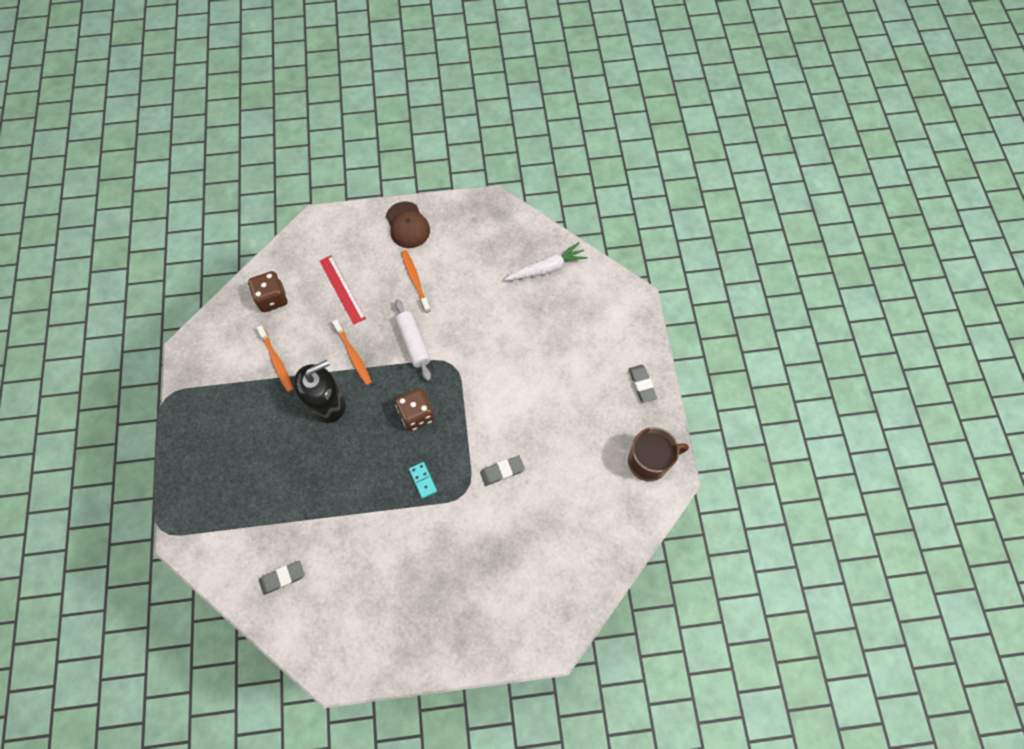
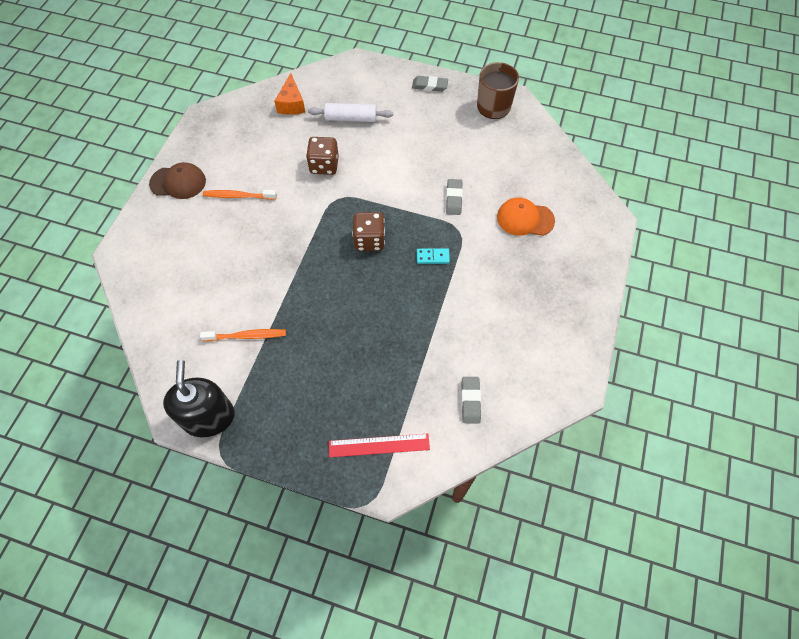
camera: 65 degrees left, 5 degrees down
(272, 298) = (175, 318): brown dice -> brown dice (324, 165)
(326, 402) = (316, 307): black soap dispenser -> black soap dispenser (208, 417)
(342, 289) = (207, 255): red ruler -> red ruler (379, 445)
(353, 355) = (281, 269): orange toothbrush -> none
(413, 343) = (299, 219): white rolling pin -> white rolling pin (351, 118)
(509, 552) = (525, 219): none -> orange cap
(546, 268) = (291, 104): white carrot -> orange cheese

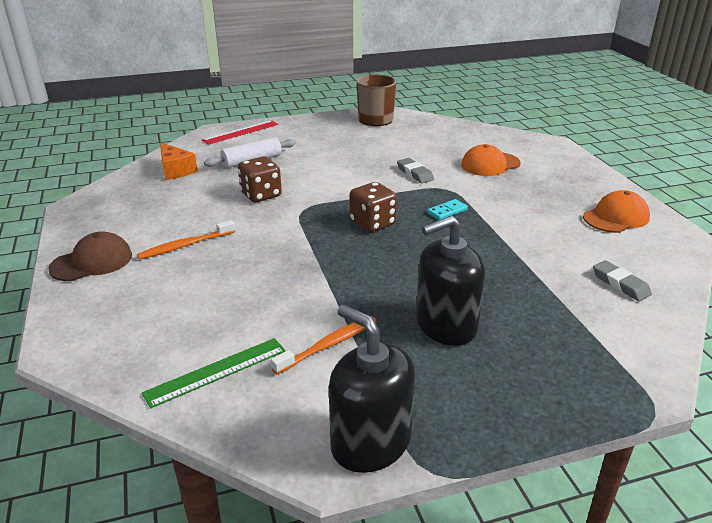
camera: 35 degrees left, 30 degrees down
(177, 318) = (216, 371): none -> green ruler
(323, 363) = (445, 325): none -> black soap dispenser
(379, 445) = (593, 359): red ruler -> red ruler (241, 132)
(429, 86) = (304, 125): grey eraser -> none
(551, 337) = (616, 217): none -> orange cap

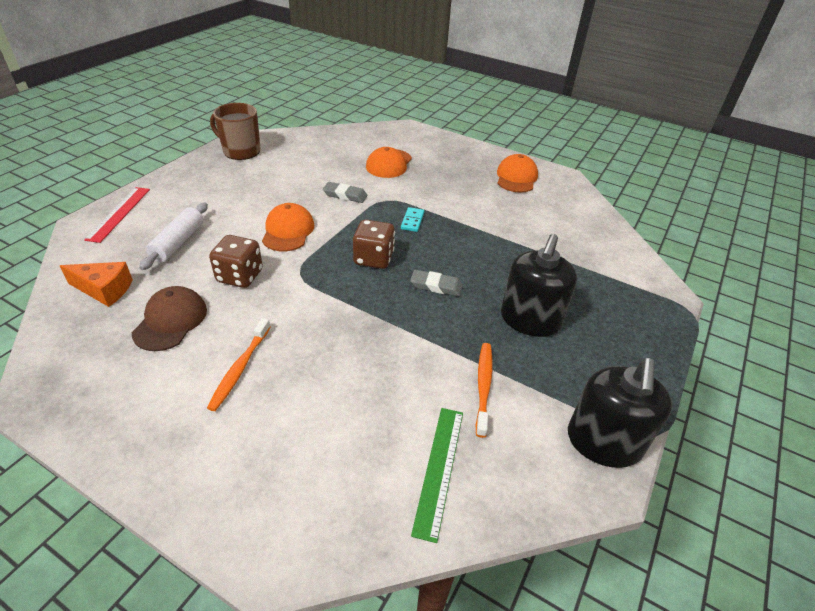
camera: 45 degrees left, 10 degrees up
(92, 262) = (162, 446): brown cap -> brown cap (170, 321)
(334, 181) = (288, 231): none -> orange cap
(370, 442) = (603, 442): black soap dispenser -> black soap dispenser turned 75 degrees counterclockwise
(620, 284) = (577, 230): grey eraser -> grey eraser (436, 286)

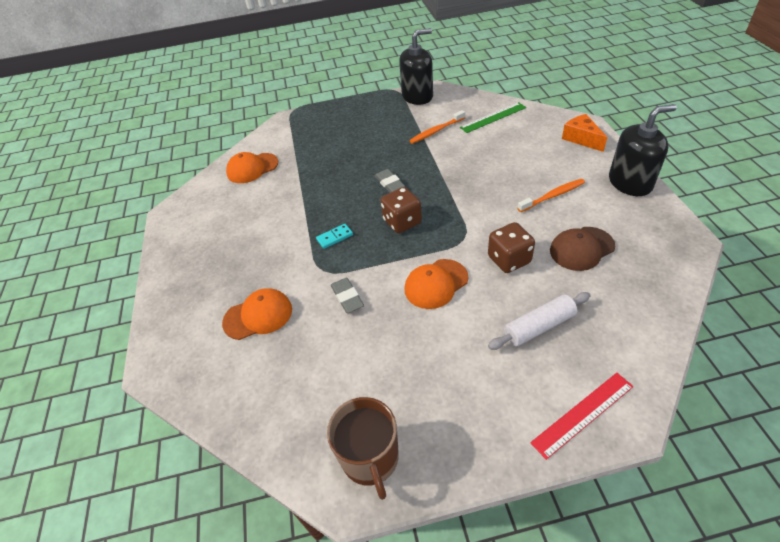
camera: 125 degrees left, 5 degrees up
(104, 290) = (625, 306): orange cheese -> orange cheese (581, 139)
(516, 177) = (199, 231): orange cap -> orange cap (252, 168)
(530, 320) = (370, 143): black soap dispenser -> black soap dispenser (630, 183)

